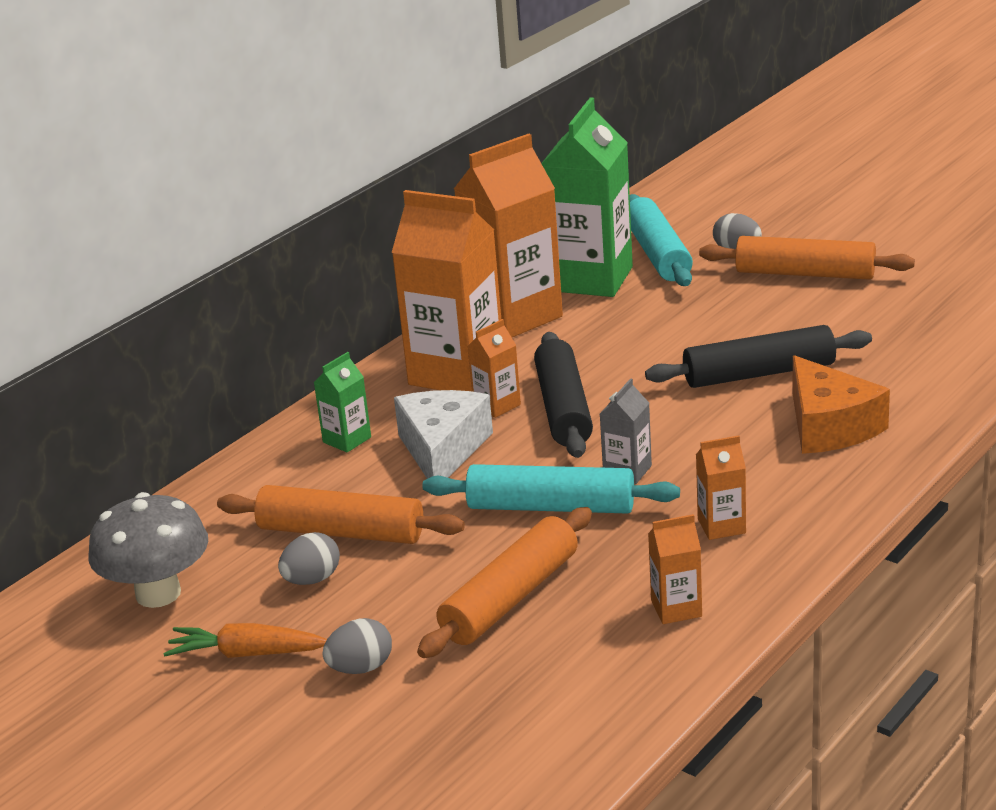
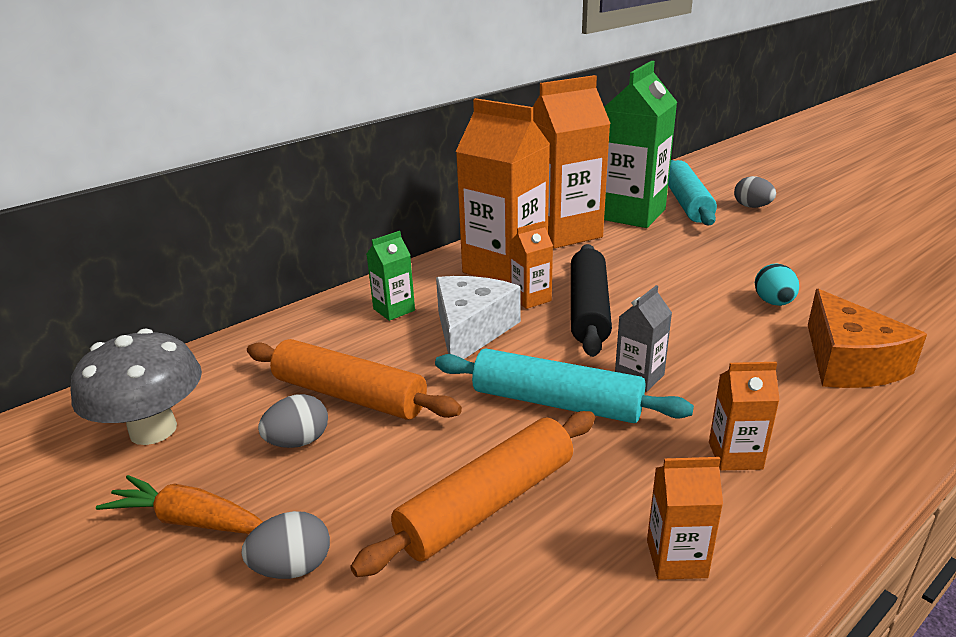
camera: 10 degrees right, 0 degrees up
(759, 373) = (773, 302): black rolling pin -> turquoise egg
(805, 273) = (811, 229): orange rolling pin -> none

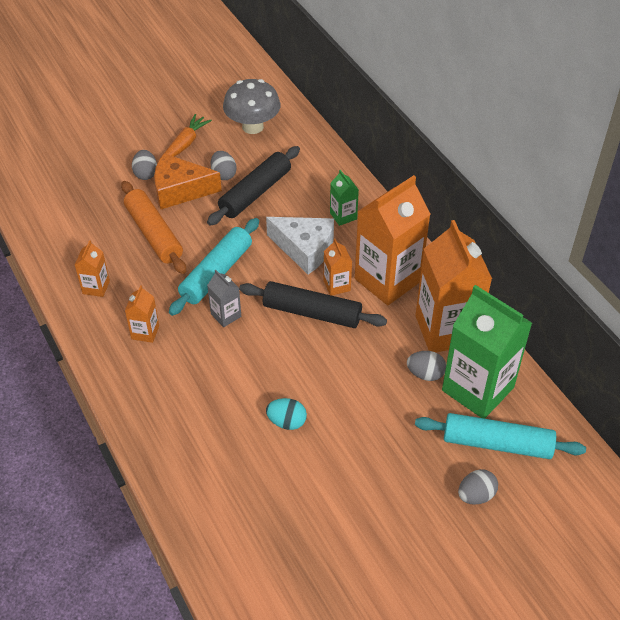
camera: 100 degrees right, 20 degrees up
(350, 395) = (255, 193): orange rolling pin -> black rolling pin
(632, 237) = (425, 374): none -> grey egg
(849, 362) = (201, 426): orange cheese -> orange cheese (180, 190)

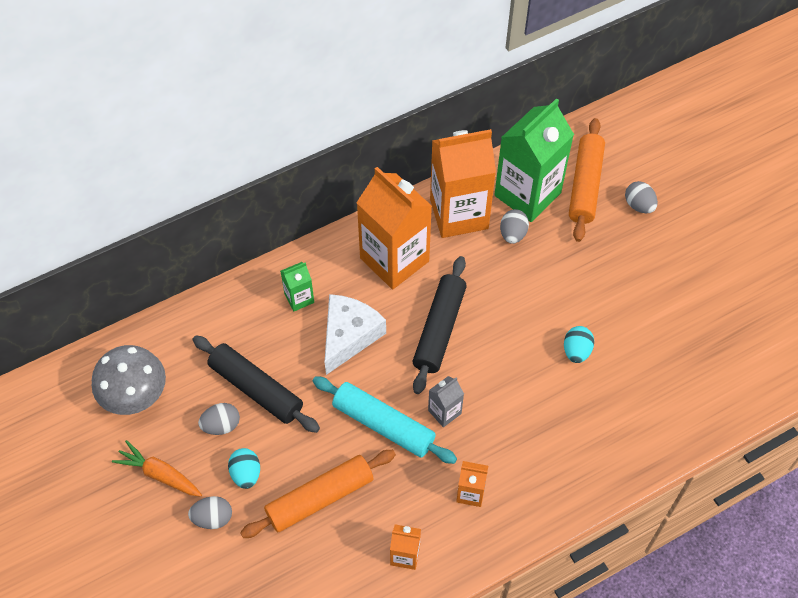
camera: 90 degrees left, 10 degrees up
(180, 190) = (246, 474): orange cheese -> turquoise egg
(337, 285) = (402, 306): orange carton -> none
(497, 443) = (585, 185): turquoise rolling pin -> orange rolling pin

